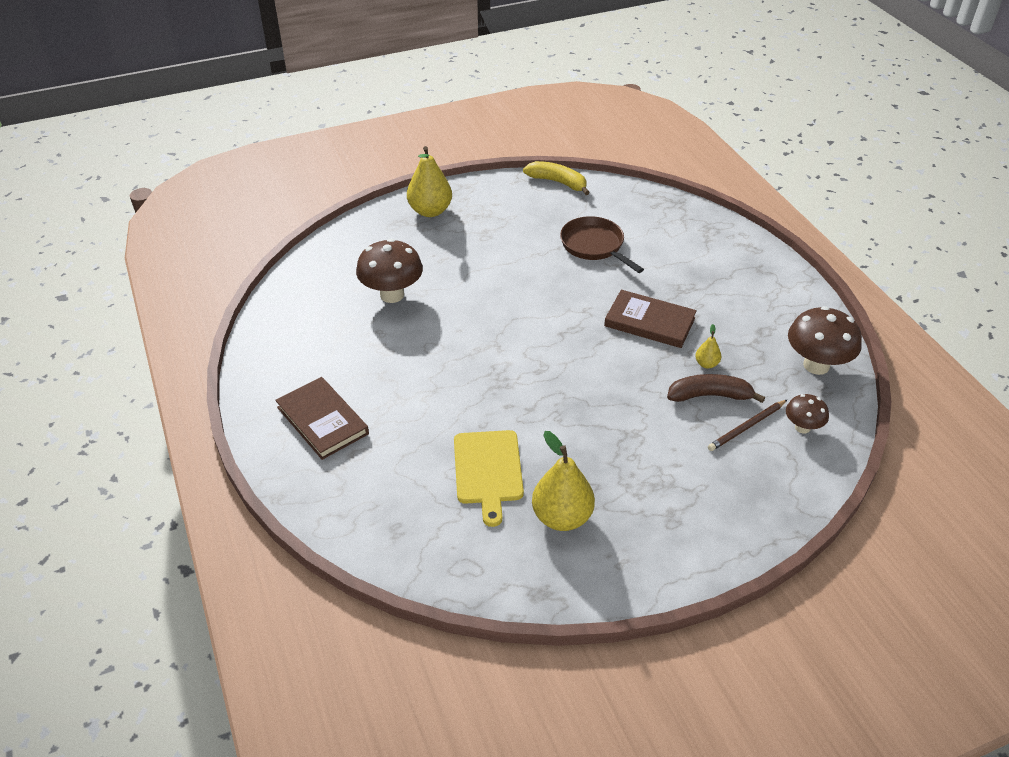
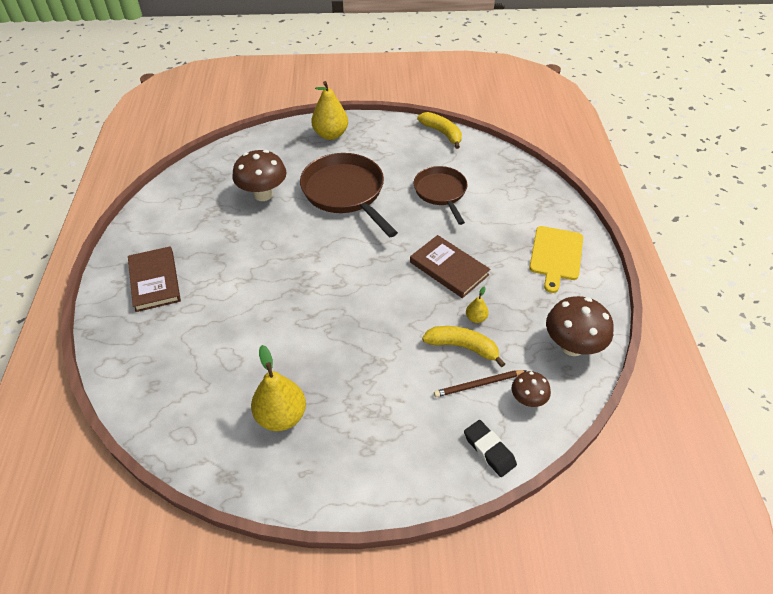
camera: 20 degrees right, 5 degrees up
(488, 271) = (345, 193): none -> brown pan
(488, 470) = (248, 358): yellow cutting board -> yellow cutting board (555, 255)
(710, 395) = (462, 347): brown banana -> yellow banana
(792, 485) = (489, 450): none -> black eraser

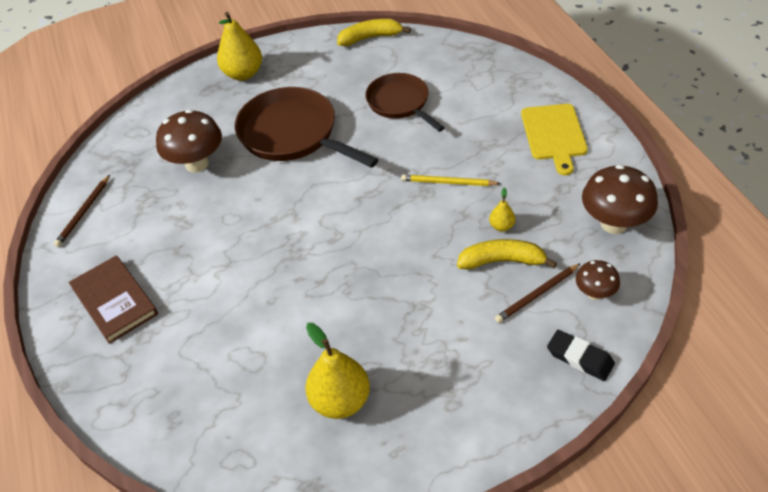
camera: 15 degrees left, 0 degrees up
(165, 207) = (83, 212): none -> brown pencil
(442, 133) = (370, 38): yellow banana -> yellow banana turned 45 degrees counterclockwise
(449, 268) = (448, 182): brown book -> yellow pencil

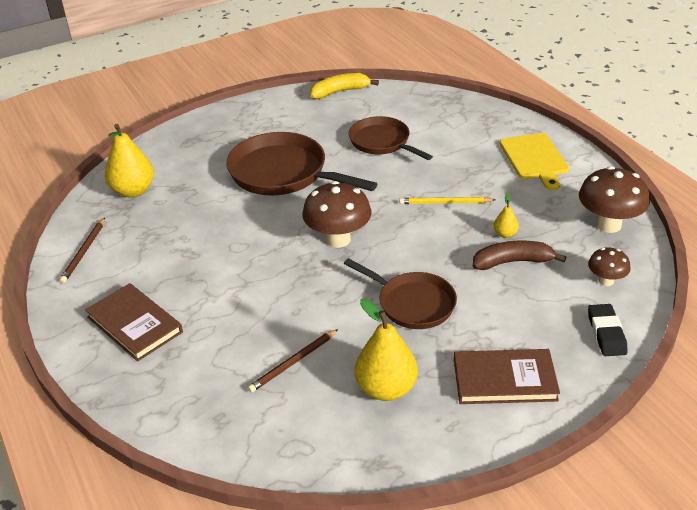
camera: 10 degrees left, 10 degrees down
(197, 164) = (192, 203): brown mushroom -> brown mushroom (338, 239)
(243, 74) = (221, 127): yellow pear -> yellow pear (133, 191)
(388, 302) = (412, 303): none -> brown pan
(461, 403) = (504, 380): none -> brown book
(502, 261) = (513, 262): yellow banana -> brown banana
(537, 295) = (553, 286): brown pencil -> brown pencil (293, 363)
(580, 358) = (606, 333): black eraser -> black eraser turned 60 degrees clockwise

